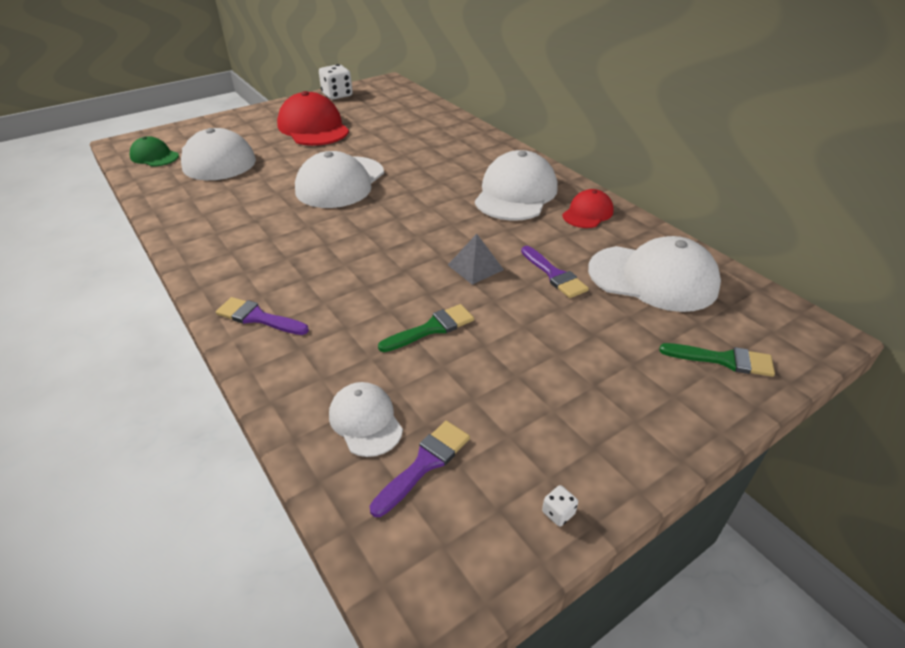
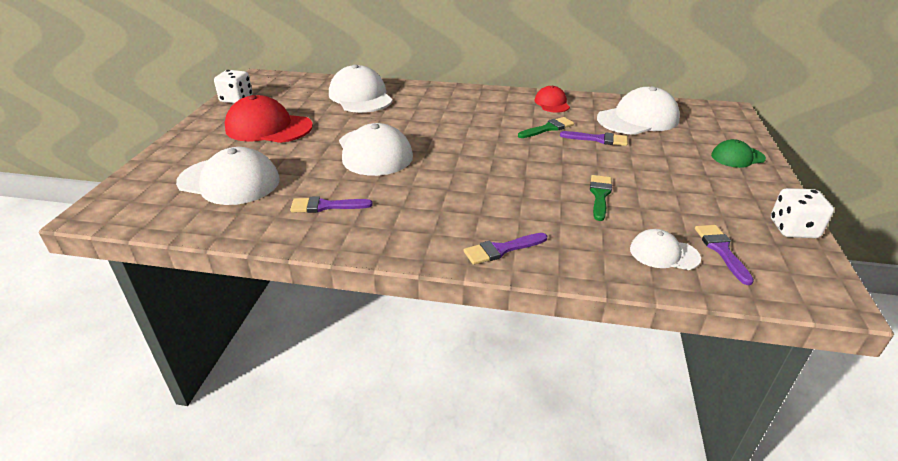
camera: 45 degrees left, 5 degrees down
(154, 156) = (158, 207): green cap -> green cap (737, 157)
(229, 208) = (325, 206): none -> purple brush
(475, 267) = (556, 156): grey pyramid -> none
(516, 193) = (496, 110): white cap -> white cap (360, 97)
(558, 513) = (793, 229): white dice -> white dice, size x2.36
(723, 360) = (723, 137): green brush -> green brush (548, 128)

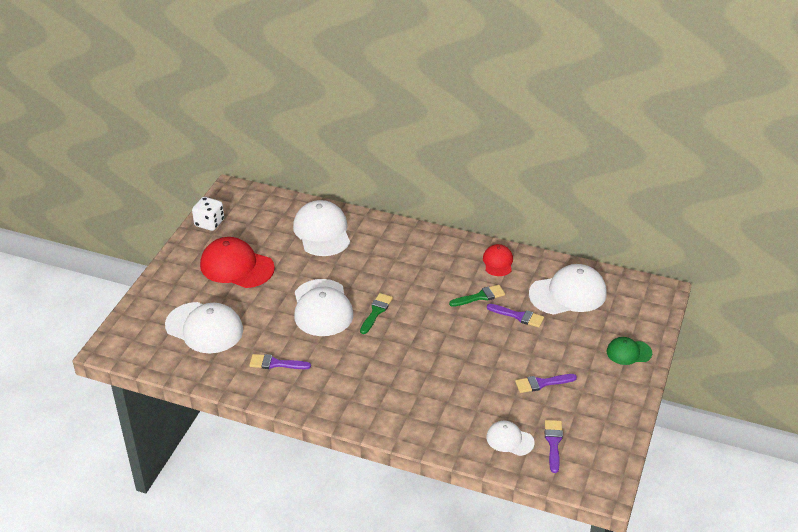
camera: 10 degrees right, 5 degrees up
(501, 249) = (394, 421): purple brush -> purple brush (542, 383)
(600, 195) = (489, 379): green brush -> green brush (376, 312)
(793, 229) = (620, 432): white dice -> none

